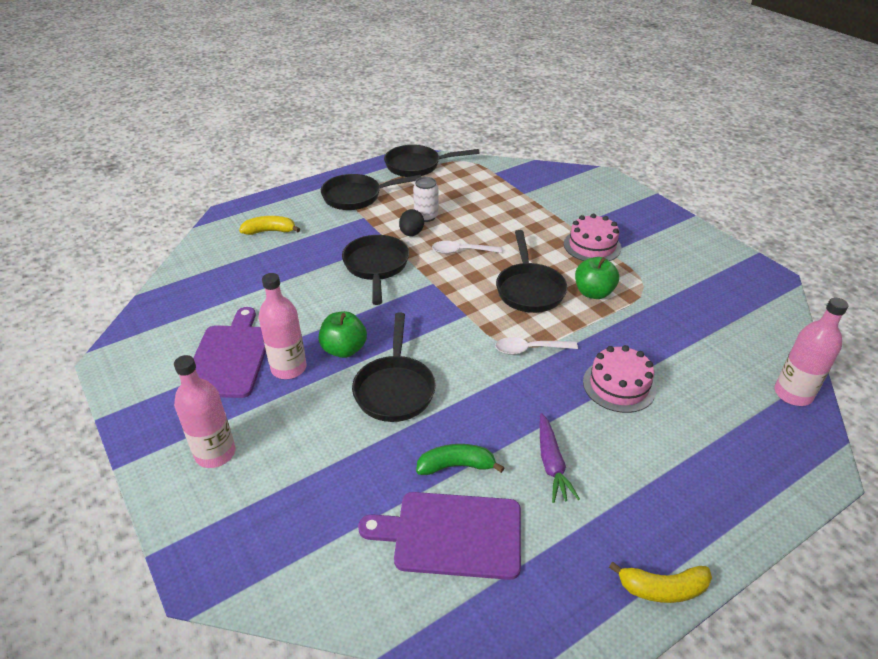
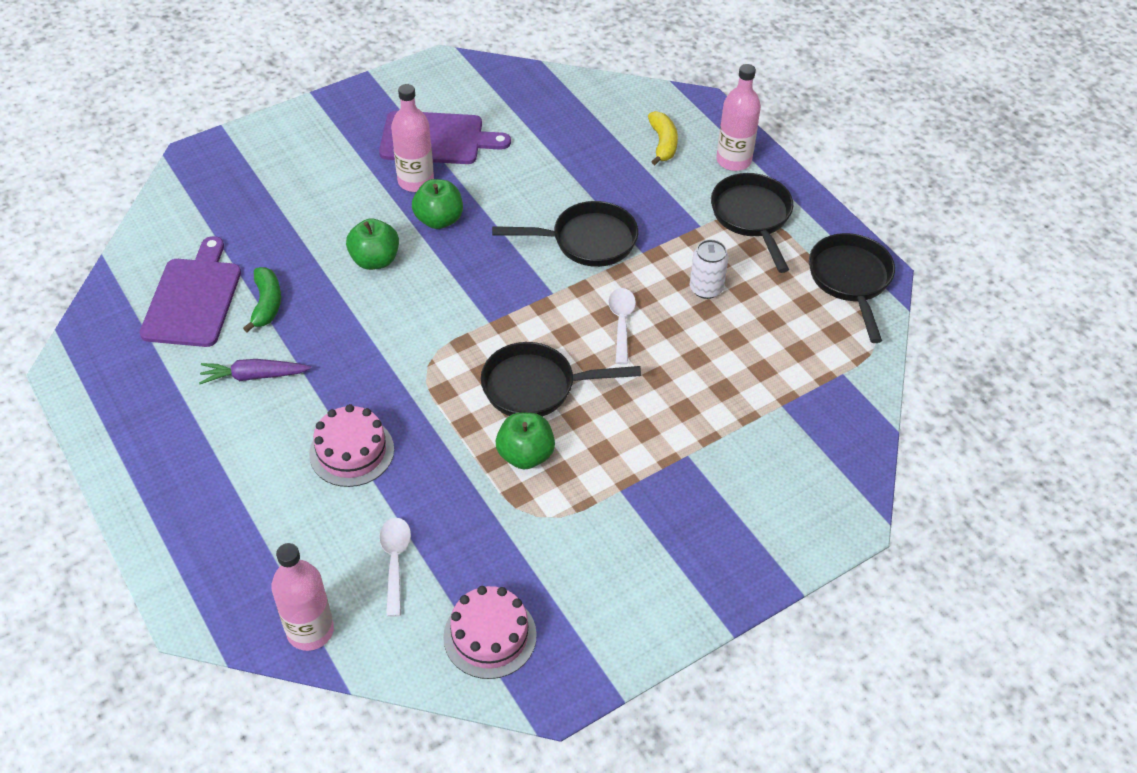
camera: 90 degrees right, 10 degrees up
(215, 453) = (314, 146): pink bottle -> pink bottle (733, 160)
(395, 389) = (375, 260): black pan -> green apple
(411, 233) = (662, 273): black egg -> none
(529, 349) = (422, 376): white spoon -> white spoon (395, 561)
(592, 246) = (636, 471): pink cake -> pink cake (490, 636)
(662, 588) = (102, 437): yellow banana -> none

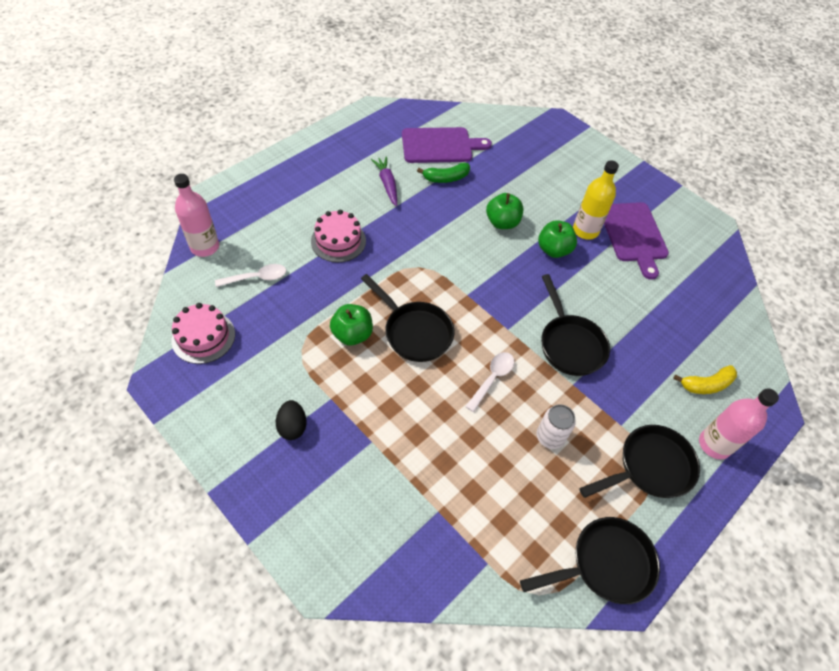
camera: 75 degrees right, 5 degrees up
(416, 181) = (585, 230): pink bottle -> yellow bottle
(536, 387) = (414, 332): black pan -> black pan turned 150 degrees clockwise
(621, 323) = (492, 378): white spoon -> white spoon turned 45 degrees counterclockwise
(654, 536) = (292, 426): none -> black egg

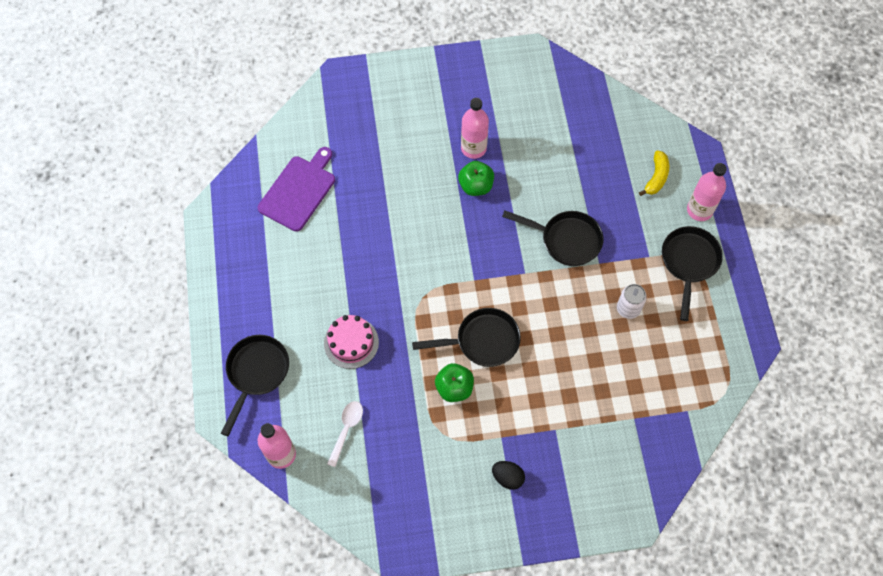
camera: 50 degrees left, 10 degrees up
(203, 337) = (380, 502): pink cake -> none
(387, 184) = (314, 264): purple carrot -> none
(446, 178) = (341, 212): green banana -> none
(492, 378) = (559, 314): white spoon -> none
(502, 222) = (421, 203): green apple -> none
(585, 230) = (473, 148): yellow bottle -> pink bottle
(605, 564) = (731, 340): black pan -> black pan (256, 373)
(633, 235) = (502, 117): purple cutting board -> none

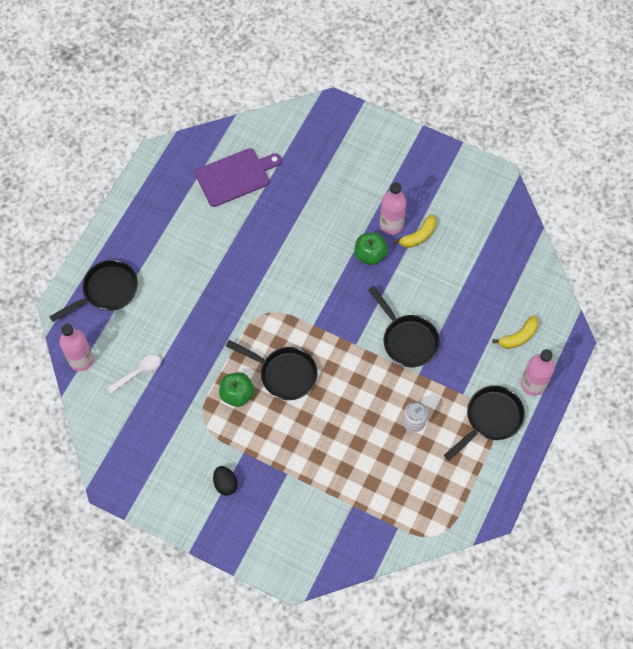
camera: 35 degrees right, 0 degrees up
(351, 342) = (188, 312): pink cake -> none
(505, 143) = (418, 236): none -> yellow banana

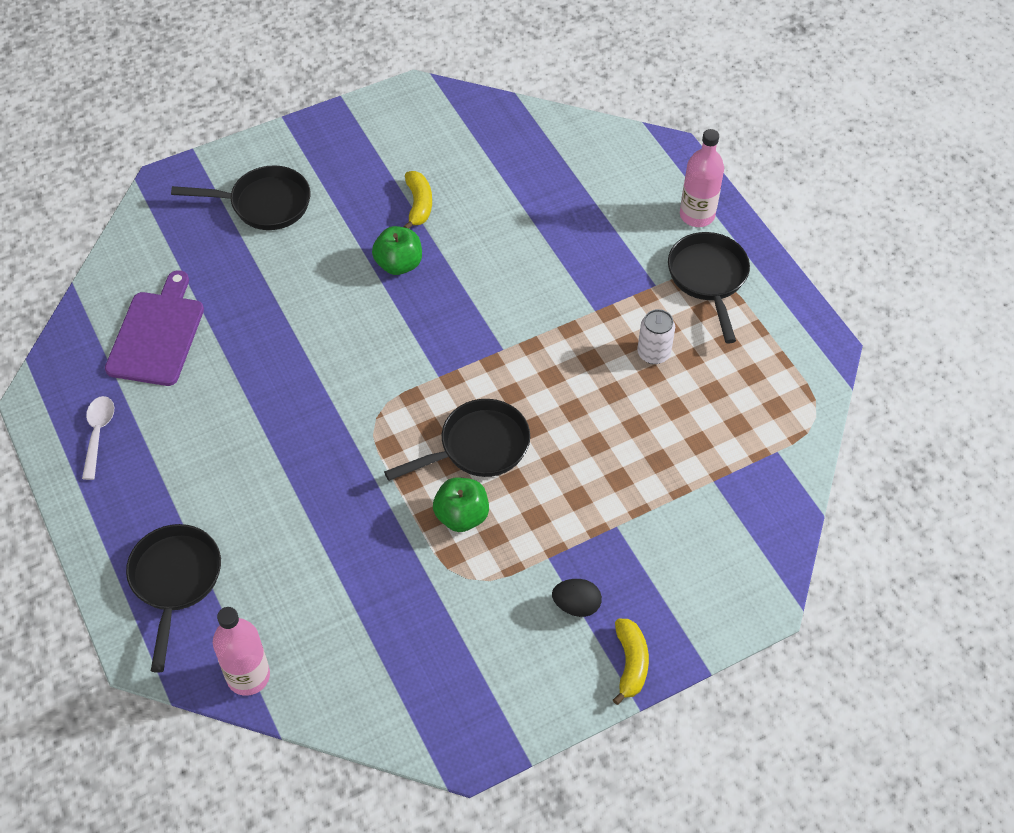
camera: 55 degrees left, 10 degrees down
(138, 372) = (331, 614): white spoon -> white spoon (98, 434)
(391, 224) = (379, 221): pink bottle -> none
(407, 340) = (542, 295): black pan -> black pan (264, 204)
(518, 337) = (628, 192): yellow banana -> yellow banana (630, 663)

